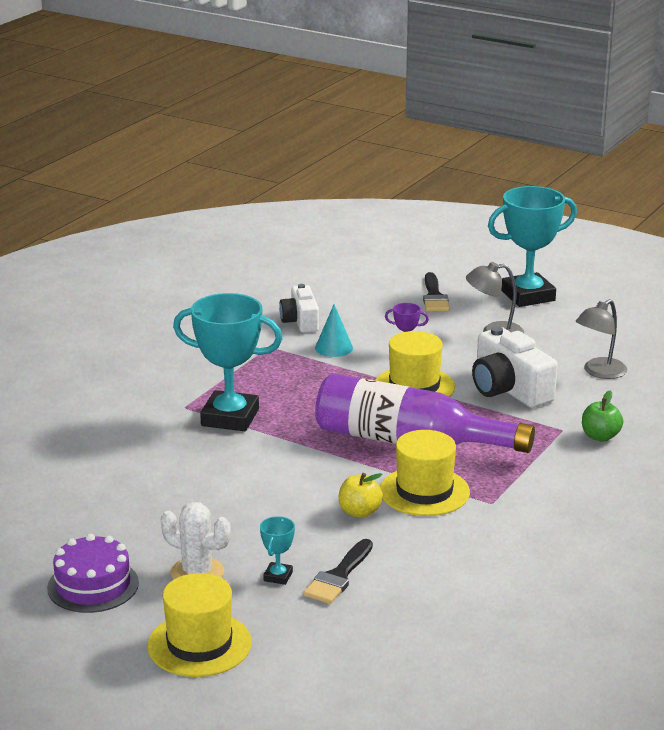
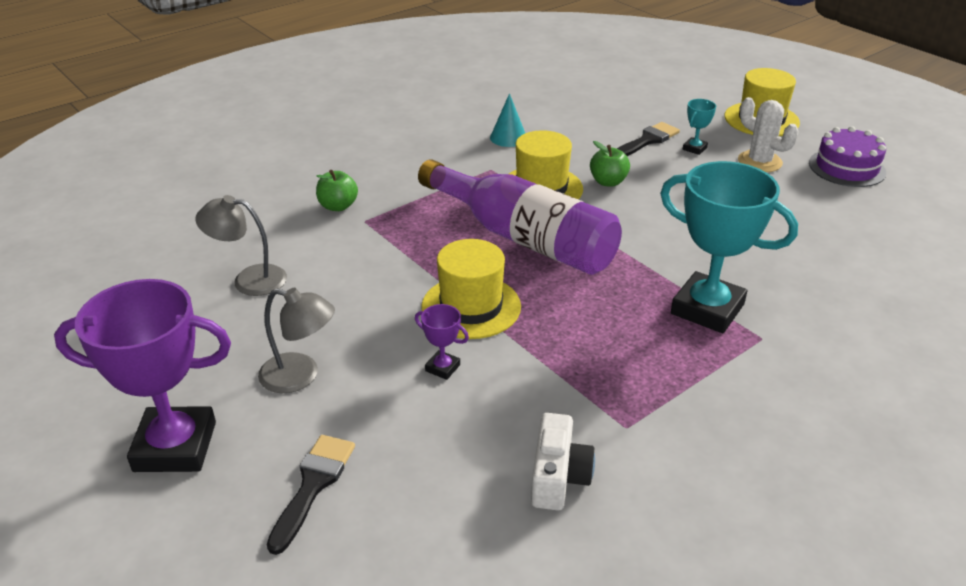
camera: 160 degrees left, 10 degrees up
(334, 348) = (534, 400): turquoise cone -> turquoise cone (508, 137)
(360, 512) = (608, 182): yellow apple -> green apple
(509, 389) = (369, 279): white camera -> none
(528, 296) = (175, 446): turquoise trophy -> purple trophy
(599, 372) = (249, 280): grey lamp -> grey lamp turned 150 degrees counterclockwise

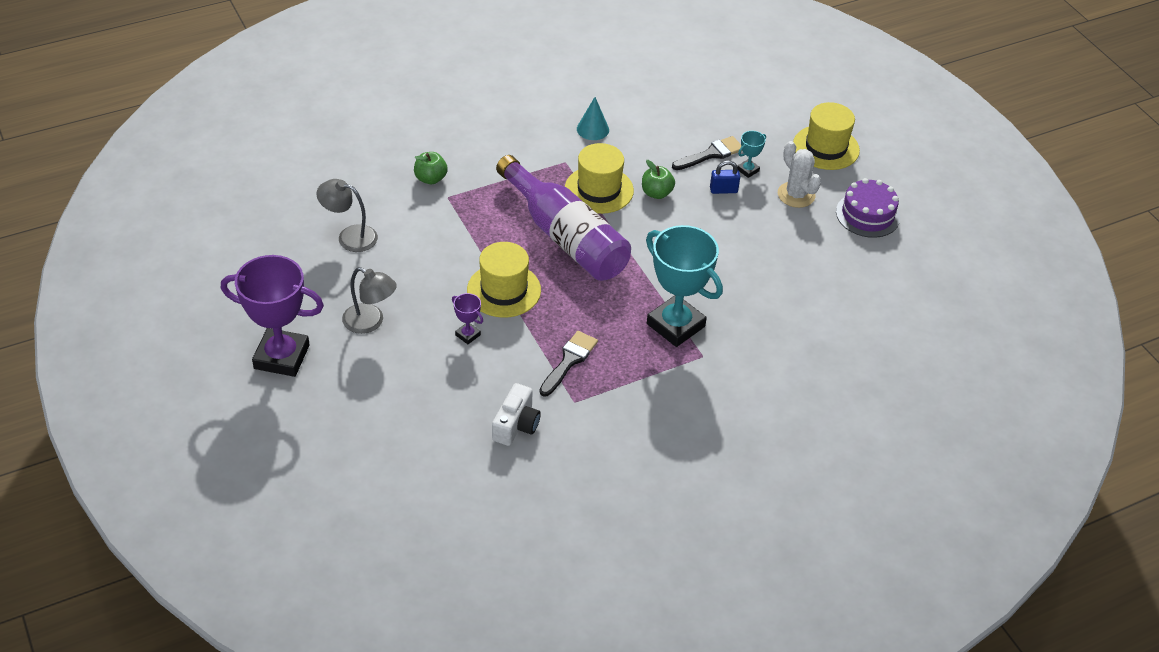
camera: 10 degrees right, 10 degrees up
(313, 485) = (362, 399): black brush -> black brush (569, 361)
(679, 169) = (723, 190): none -> blue padlock

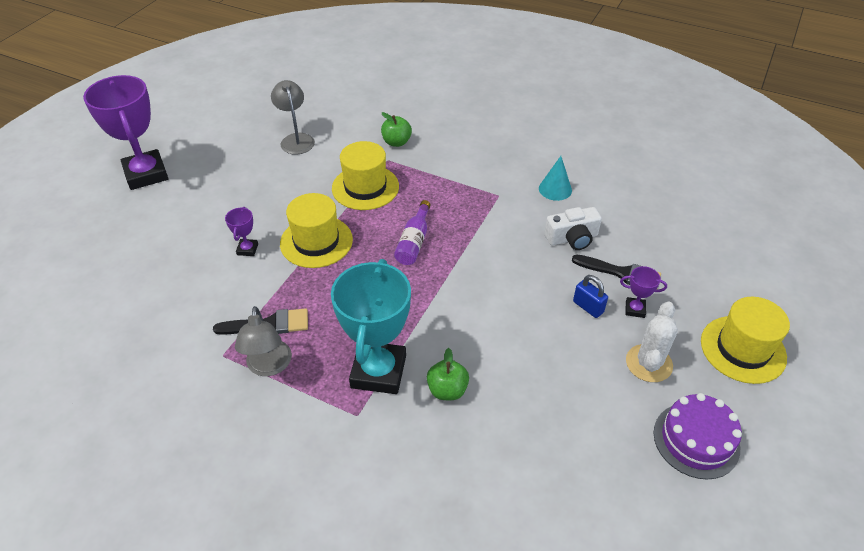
camera: 55 degrees right, 0 degrees up
(370, 322) = (216, 194): grey lamp -> grey lamp (269, 366)
(516, 425) = (166, 333): white camera -> white camera (572, 238)
(565, 236) = (414, 242): purple bottle -> purple bottle, size x0.45
(599, 190) = (490, 230): yellow hat -> yellow hat (365, 187)
(656, 193) = (529, 266): green apple -> green apple (447, 390)
(748, 170) = (635, 309): turquoise trophy -> purple trophy

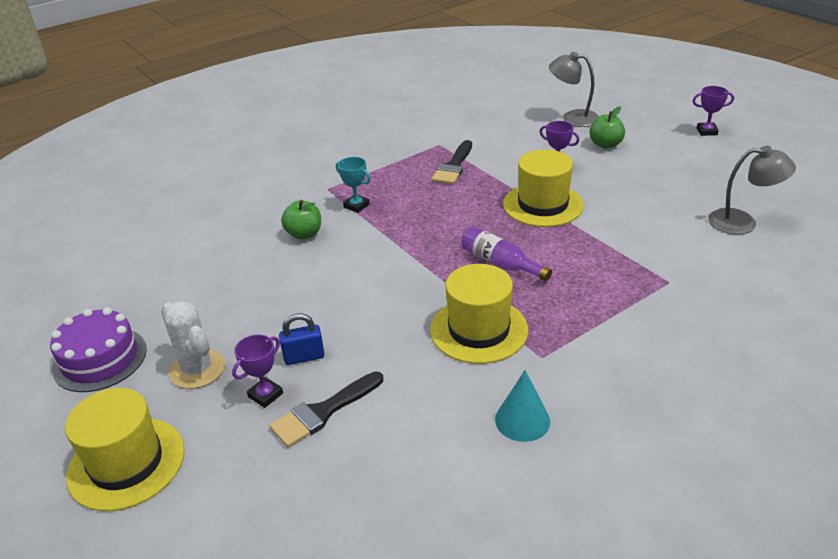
camera: 120 degrees right, 10 degrees down
(146, 174) = (706, 131): purple trophy -> purple trophy, size x0.43
(269, 366) = (410, 160): grey lamp -> grey lamp (572, 118)
(365, 187) = (618, 252): yellow hat -> yellow hat (479, 330)
(378, 371) = (356, 206): turquoise trophy -> turquoise trophy, size x0.43
(396, 142) = (708, 299): green apple -> green apple (605, 145)
(572, 238) = (415, 393): white camera -> none

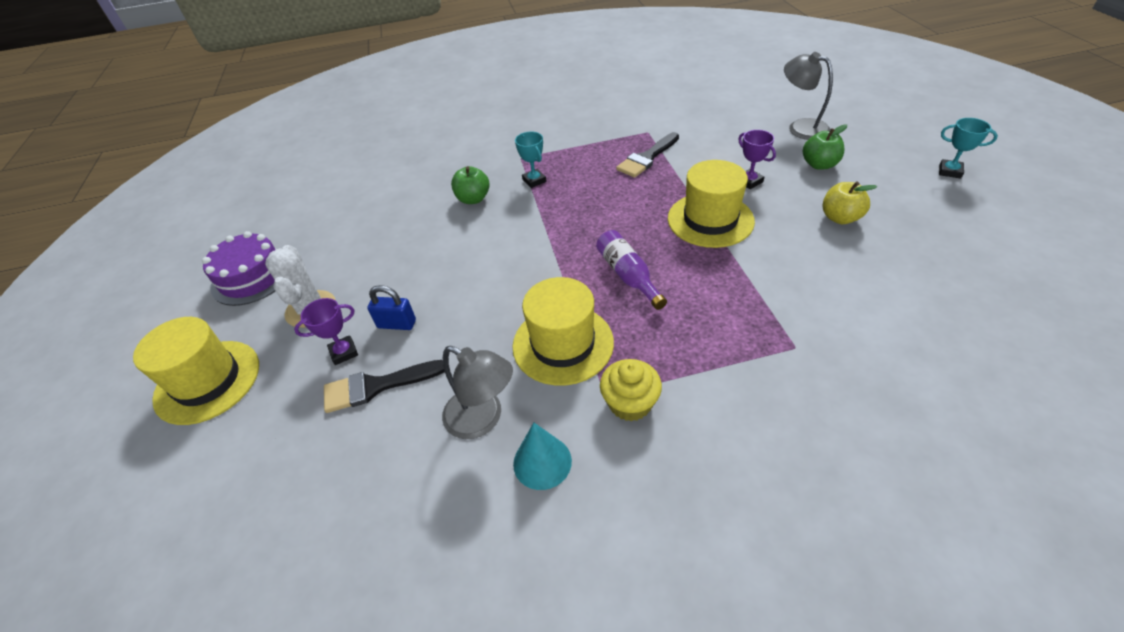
camera: 25 degrees right, 10 degrees up
(566, 356) = (630, 403): none -> yellow cupcake
(646, 181) = (840, 218): none -> yellow apple
(706, 131) = (949, 171): purple trophy -> turquoise trophy
(742, 222) = (929, 296): grey lamp -> grey lamp (483, 419)

